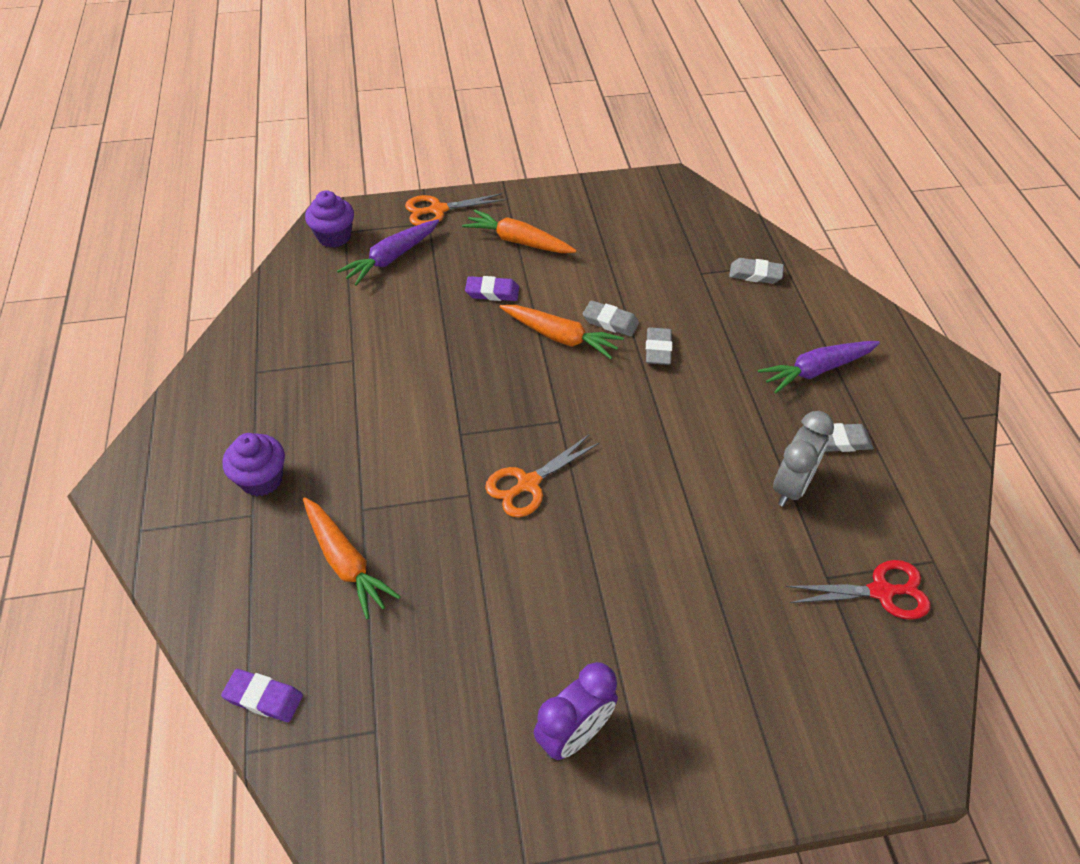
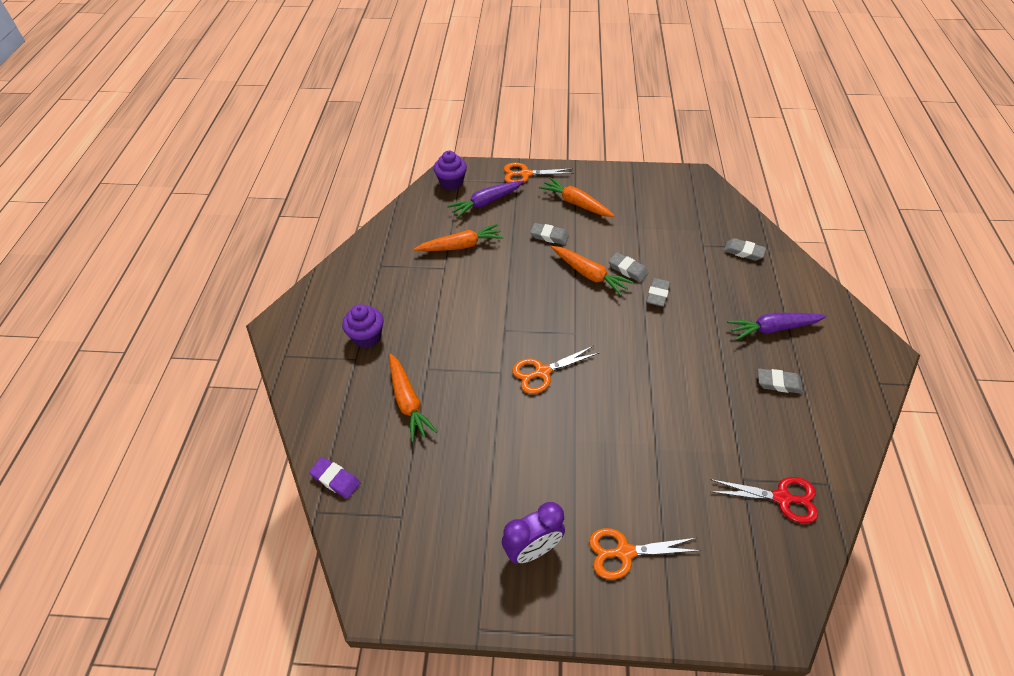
camera: 15 degrees right, 0 degrees up
(369, 325) = (461, 246): none -> orange carrot
(492, 292) = (549, 236): purple eraser -> grey eraser
(698, 709) = (624, 552): none -> orange scissors
(791, 486) = (732, 409): grey clock -> none

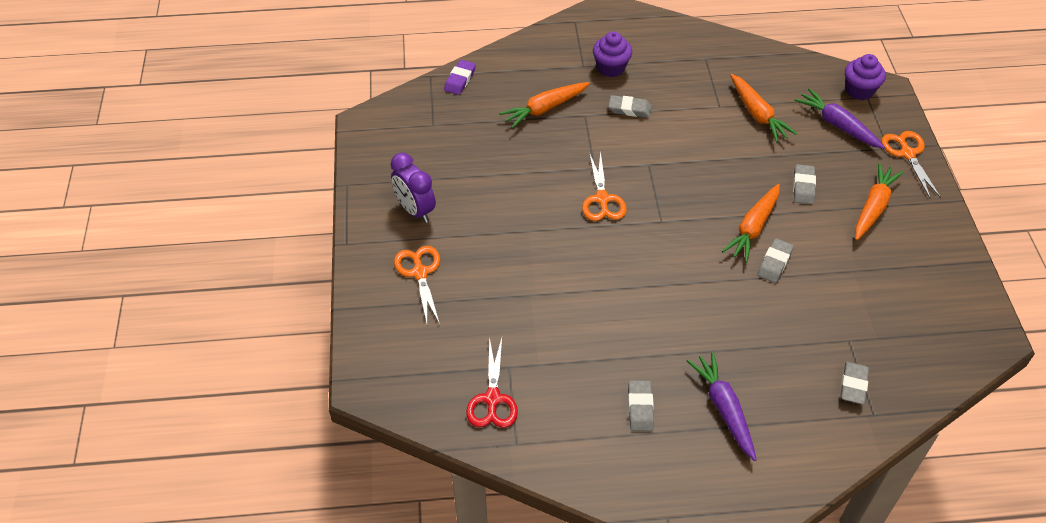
camera: 80 degrees right, 0 degrees up
(542, 372) = (602, 199): orange scissors -> orange scissors turned 150 degrees counterclockwise
(657, 294) = (743, 293): grey eraser -> grey eraser (629, 109)

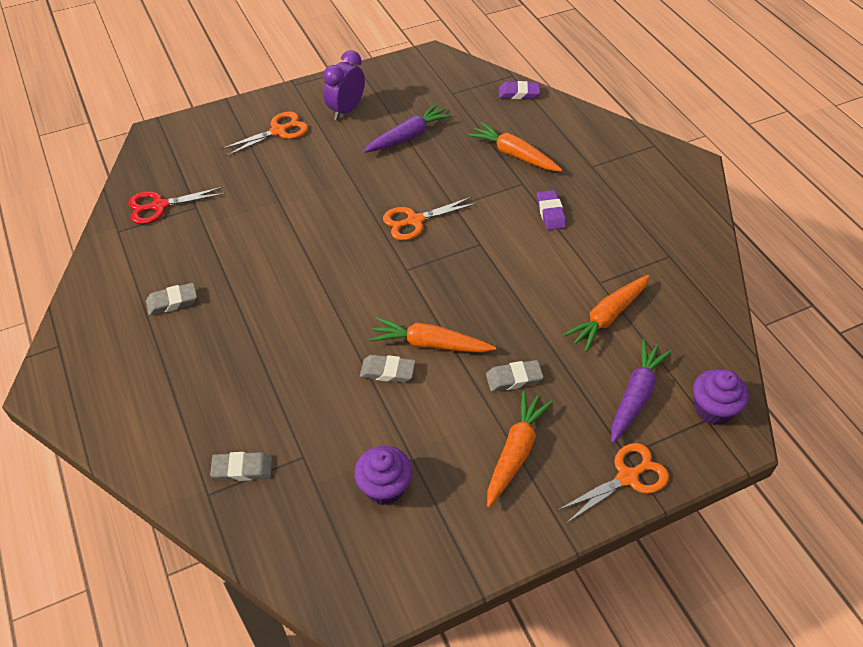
camera: 70 degrees right, 0 degrees up
(611, 68) = (602, 186): purple cupcake -> purple cupcake (384, 487)
(629, 109) = (550, 213): grey eraser -> purple eraser
(724, 409) = (185, 363): purple carrot -> purple carrot (408, 136)
(873, 207) = (515, 452): orange carrot -> orange carrot turned 75 degrees counterclockwise

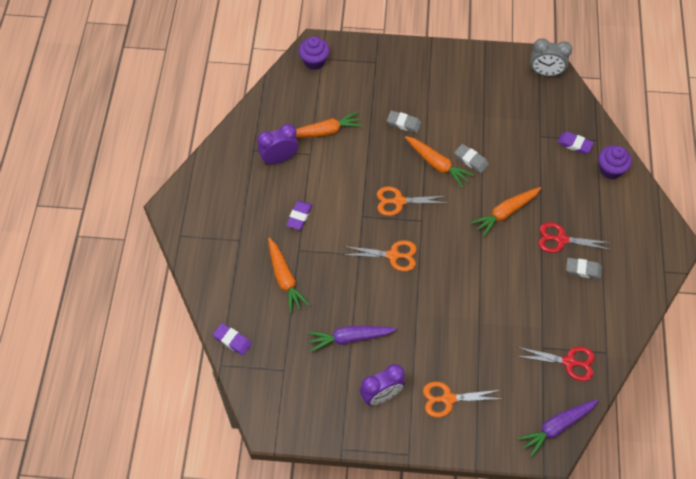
camera: 150 degrees left, 10 degrees up
(214, 324) = (561, 239): none -> red scissors
(242, 469) = (574, 144): grey eraser -> purple eraser
(343, 582) = (545, 72): none -> grey clock
(384, 487) = (505, 102): purple cupcake -> purple cupcake (610, 169)
(515, 452) = (429, 88): orange carrot -> orange carrot (505, 213)
(627, 477) = (384, 53): orange scissors -> orange scissors (399, 201)
(631, 260) = (279, 158): none -> purple clock
(635, 396) = (347, 85): purple carrot -> purple carrot (557, 427)

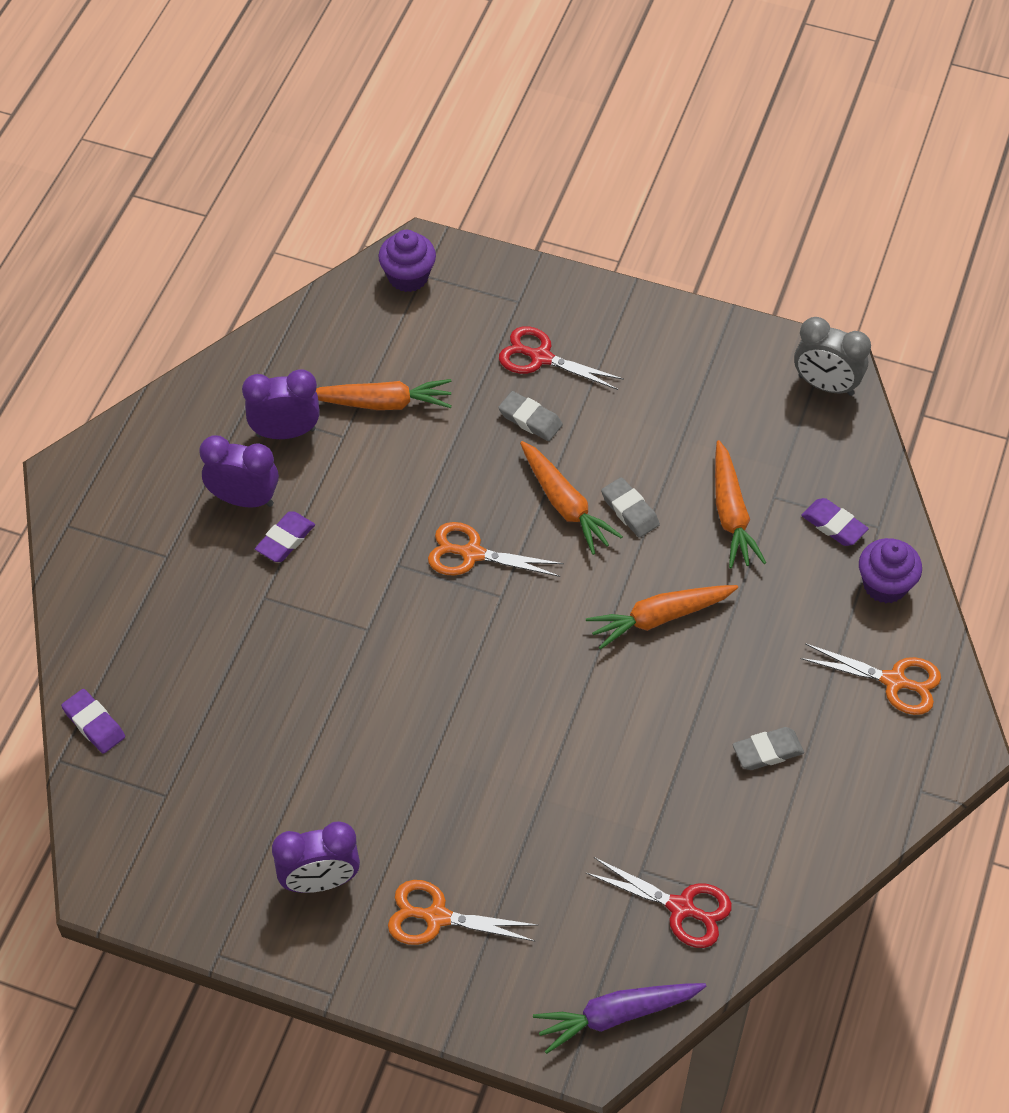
camera: 15 degrees right, 5 degrees down
(270, 199) = (244, 499): none -> purple clock
(285, 278) = (222, 640): orange carrot -> orange carrot (731, 514)
(350, 338) = (300, 769): purple carrot -> none
(393, 255) = (428, 645): orange scissors -> orange scissors (894, 681)
(561, 239) = (746, 688): red scissors -> red scissors (541, 357)
(583, 270) = (767, 751): grey eraser -> grey eraser turned 45 degrees counterclockwise

